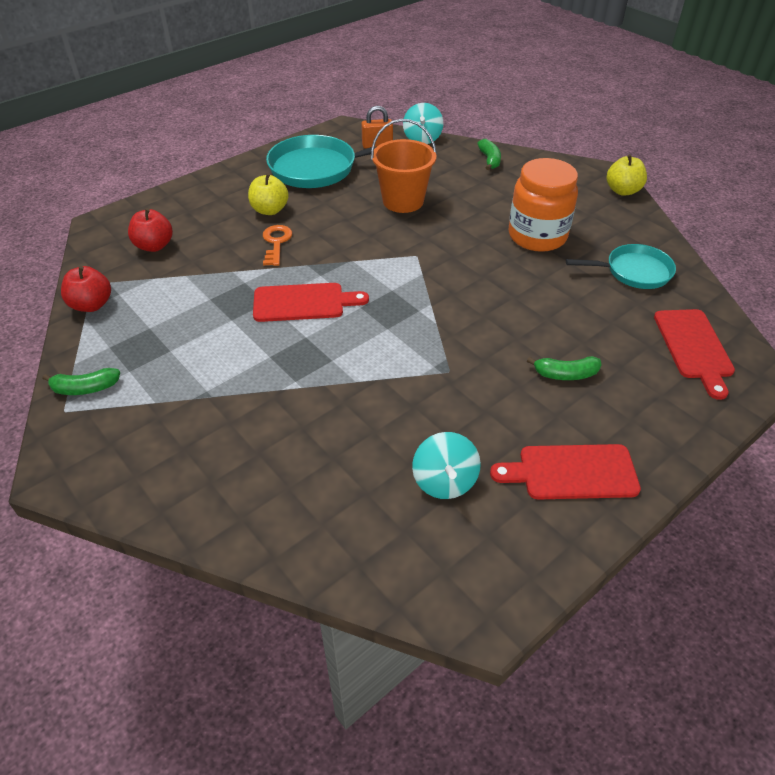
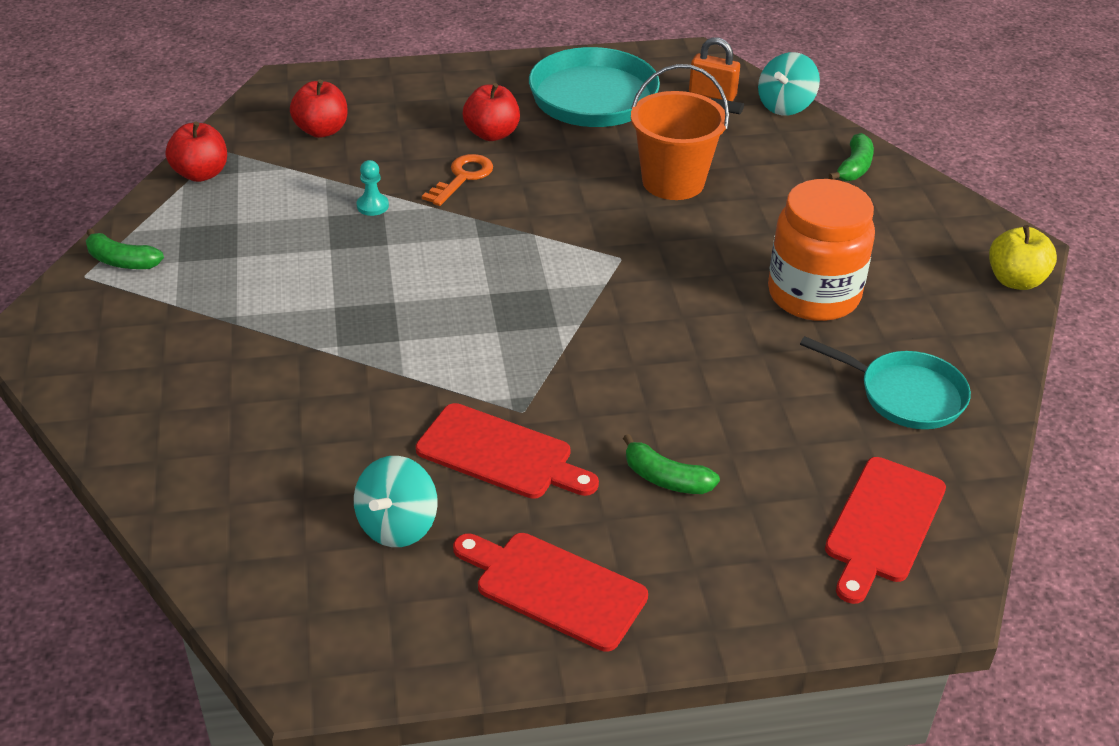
camera: 30 degrees right, 5 degrees down
(234, 281) = (372, 206): none -> turquoise pawn
(270, 210) = (492, 134): yellow apple -> red apple
(303, 302) = (428, 261): red cutting board -> red cutting board (500, 454)

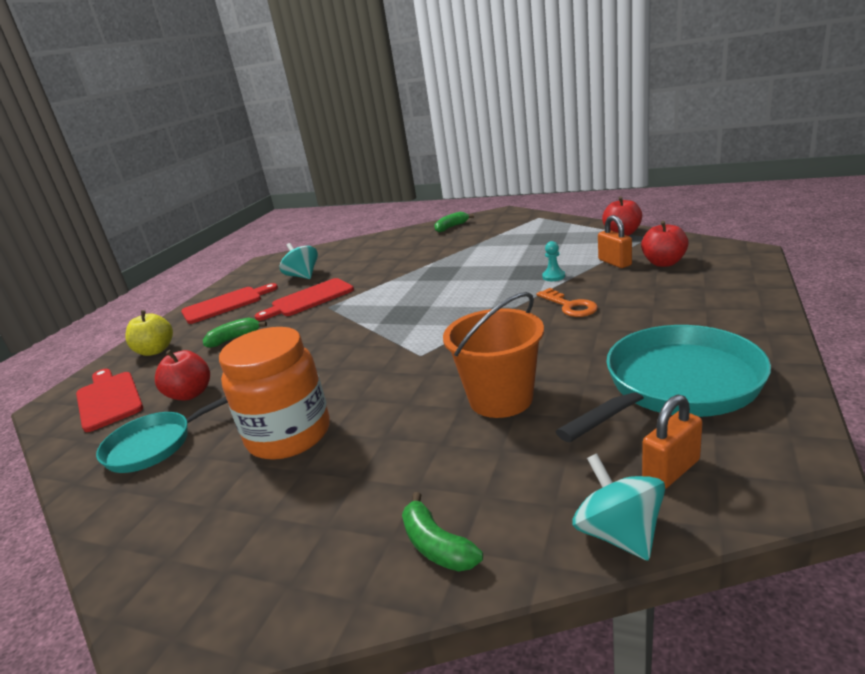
camera: 125 degrees right, 15 degrees down
(122, 261) = (545, 223): green banana -> green banana (451, 227)
(320, 165) = (614, 262): none -> orange padlock
(492, 134) = (631, 322): red apple -> red apple (190, 394)
(1015, 280) = (142, 596): yellow apple -> yellow apple (155, 351)

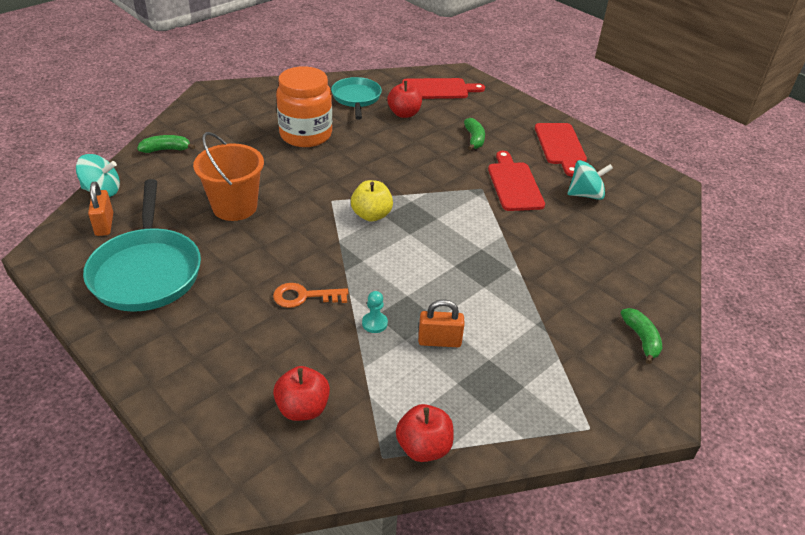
camera: 110 degrees right, 15 degrees up
(155, 351) = (497, 109): yellow apple -> yellow apple (371, 215)
(614, 262) = (351, 380): orange padlock -> orange padlock (439, 341)

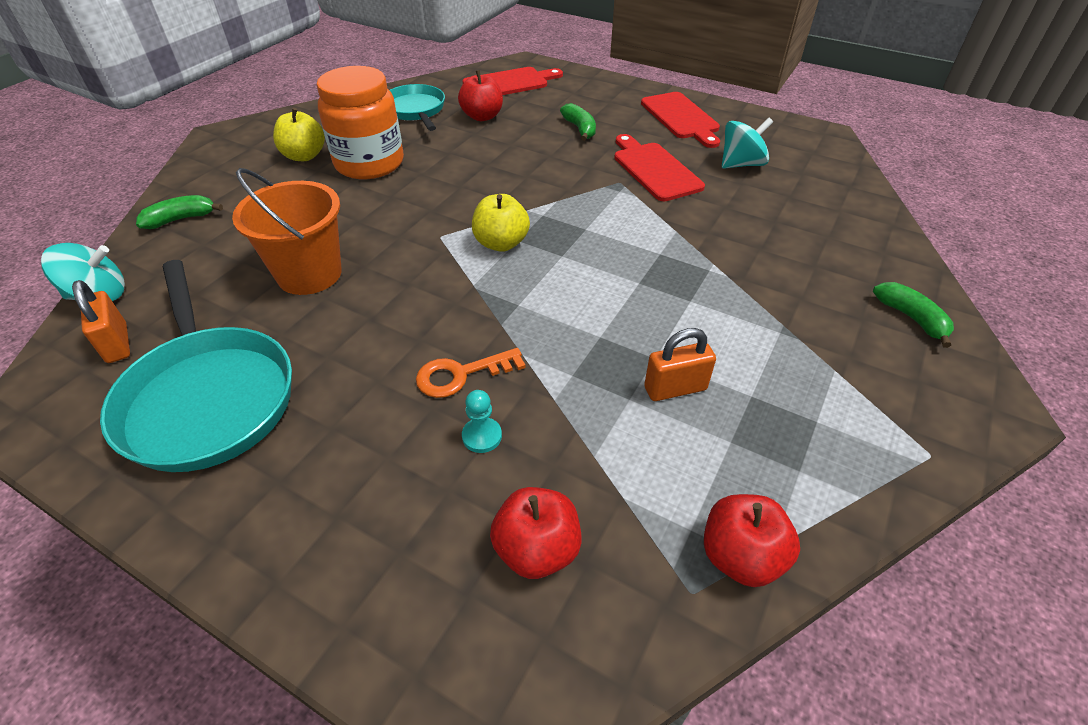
camera: 15 degrees left, 5 degrees up
(263, 119) = (304, 156): none -> yellow apple
(374, 323) = (577, 387): turquoise pawn -> turquoise pawn (482, 436)

